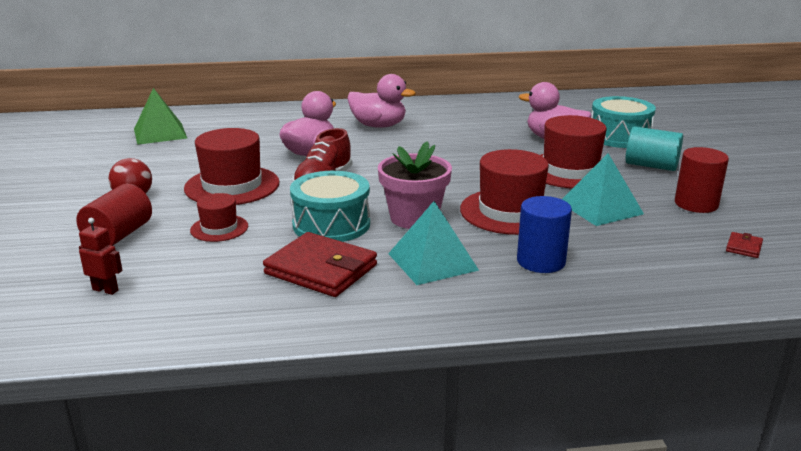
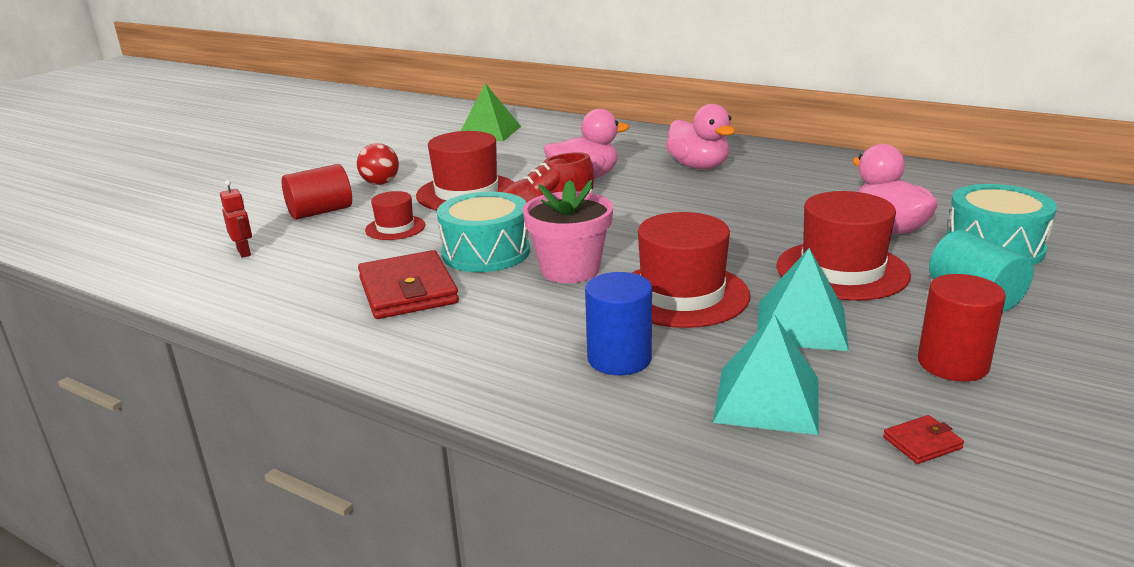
camera: 40 degrees right, 0 degrees up
(432, 262) = (512, 318): turquoise pyramid -> turquoise pyramid (767, 399)

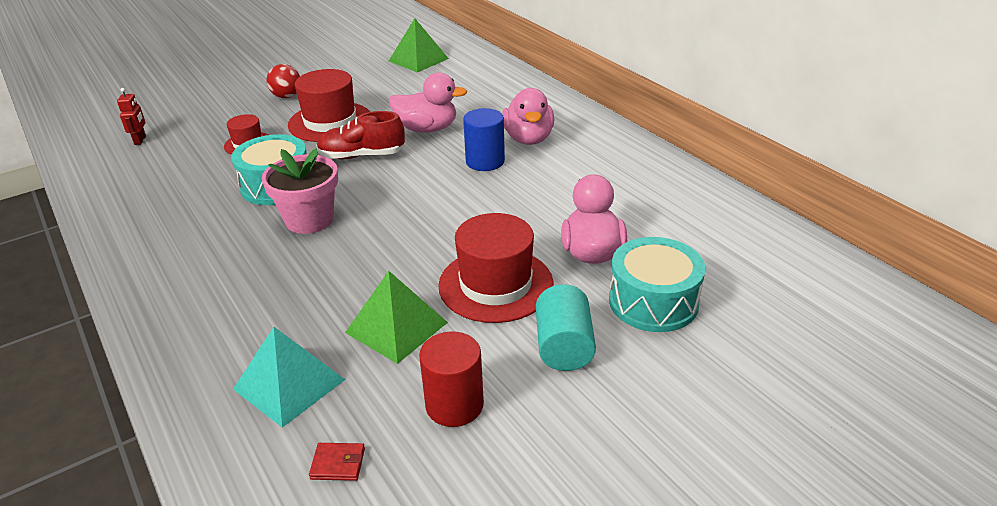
camera: 25 degrees right, 10 degrees up
(320, 212) = (221, 115): red cylinder -> none
(408, 290) = (192, 206): red wallet -> none
(619, 358) = (244, 312): blue cylinder -> blue cylinder (485, 161)
(682, 295) = (352, 269): red hat -> none
(801, 325) = (396, 327): turquoise pyramid -> green pyramid

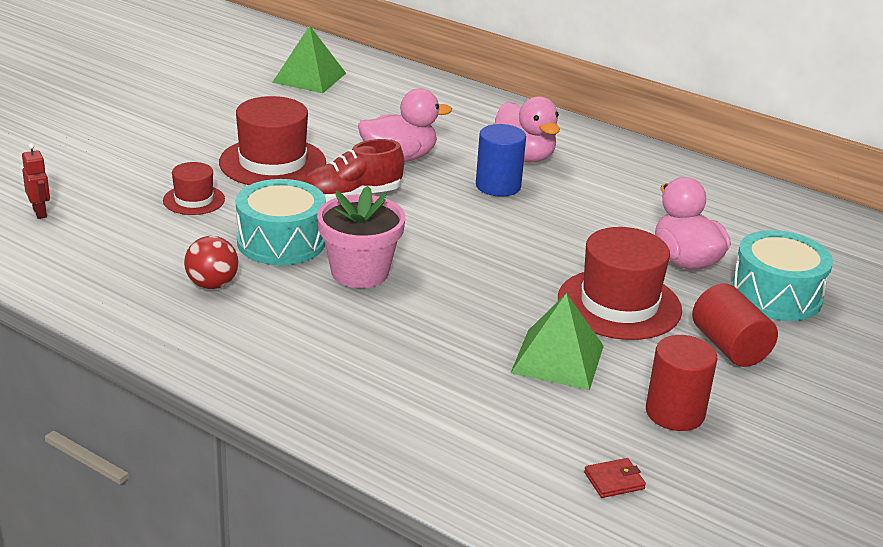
camera: 25 degrees left, 5 degrees down
(287, 96) = (183, 138): red ball -> red ball (212, 284)
(289, 384) = (500, 428): turquoise pyramid -> none
(563, 346) = (729, 347): turquoise cylinder -> red cylinder

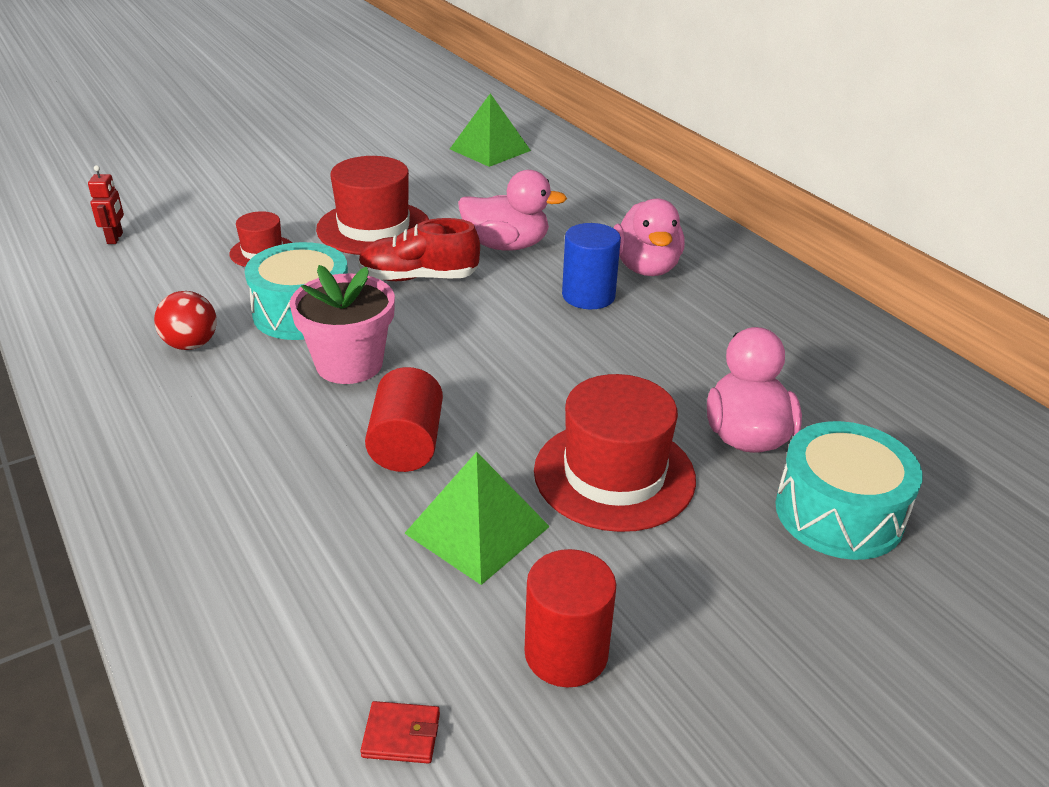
camera: 25 degrees right, 5 degrees up
(729, 347) = (717, 573): red cylinder -> red cylinder (406, 444)

